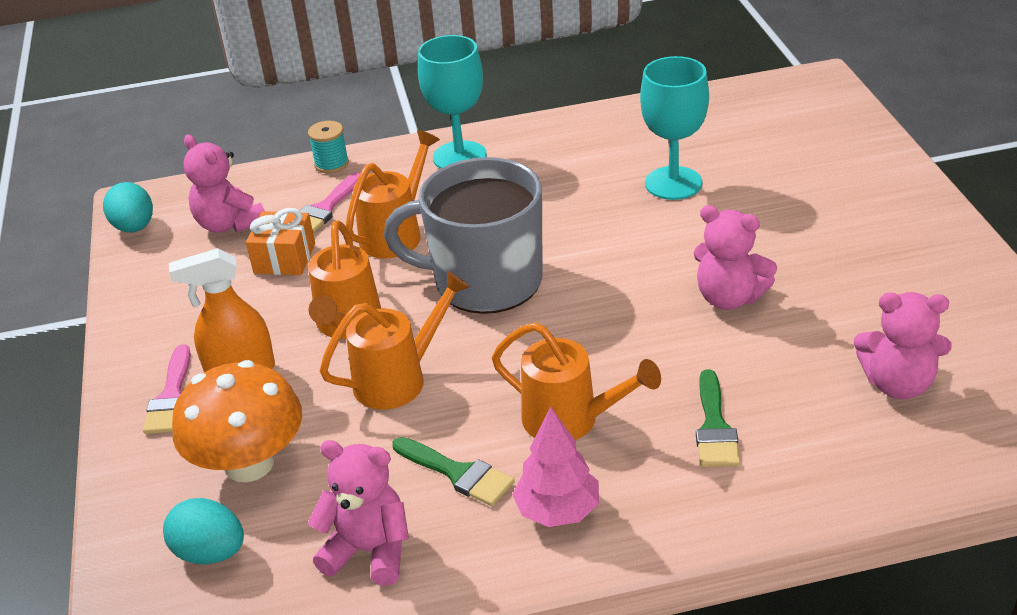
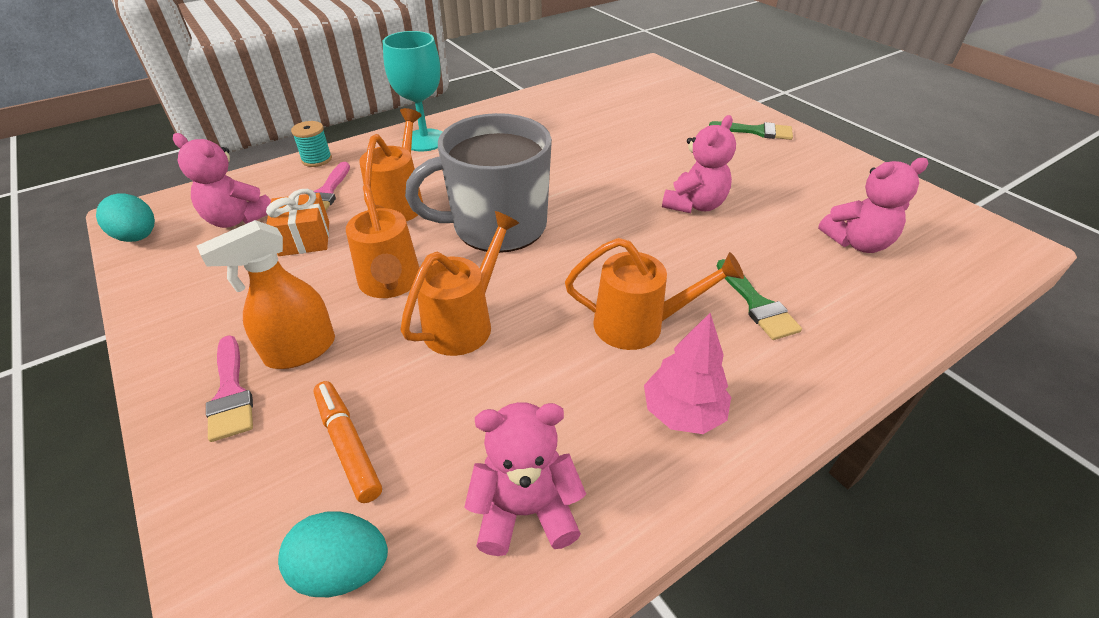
camera: 25 degrees left, 5 degrees up
(249, 464) = (348, 445): orange mushroom -> orange marker
(458, 473) = (569, 399): green brush -> green brush (757, 131)
(673, 183) = (599, 136): turquoise goblet -> none
(729, 298) = (694, 205): pink teddy bear -> pink teddy bear turned 60 degrees counterclockwise

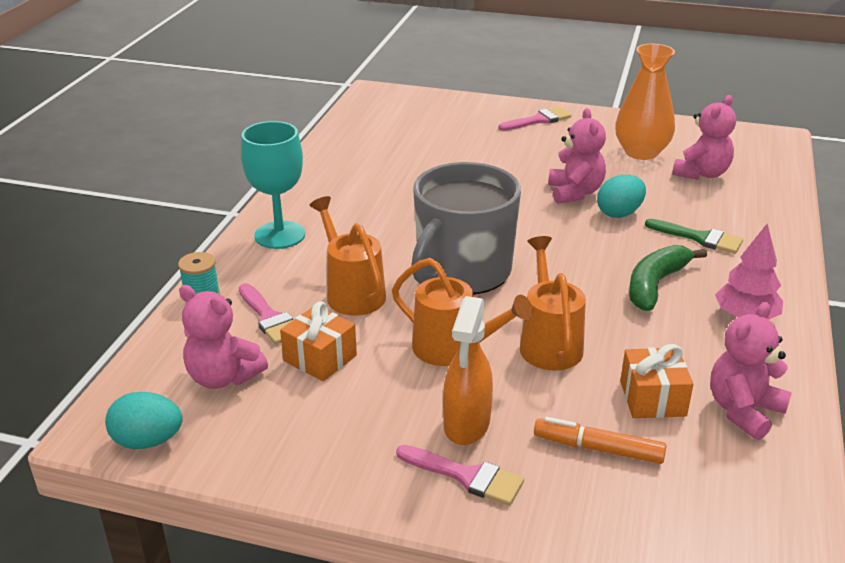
camera: 40 degrees left, 10 degrees down
(237, 219) = (223, 377): pink teddy bear -> pink teddy bear turned 45 degrees clockwise
(343, 569) = (701, 498): turquoise egg -> turquoise egg (619, 213)
(464, 432) = (652, 398): none -> orange gift
(640, 325) = (655, 285): orange watering can -> green banana
(757, 131) = (538, 120): green brush -> pink brush
(818, 196) = (641, 152): none -> orange vase

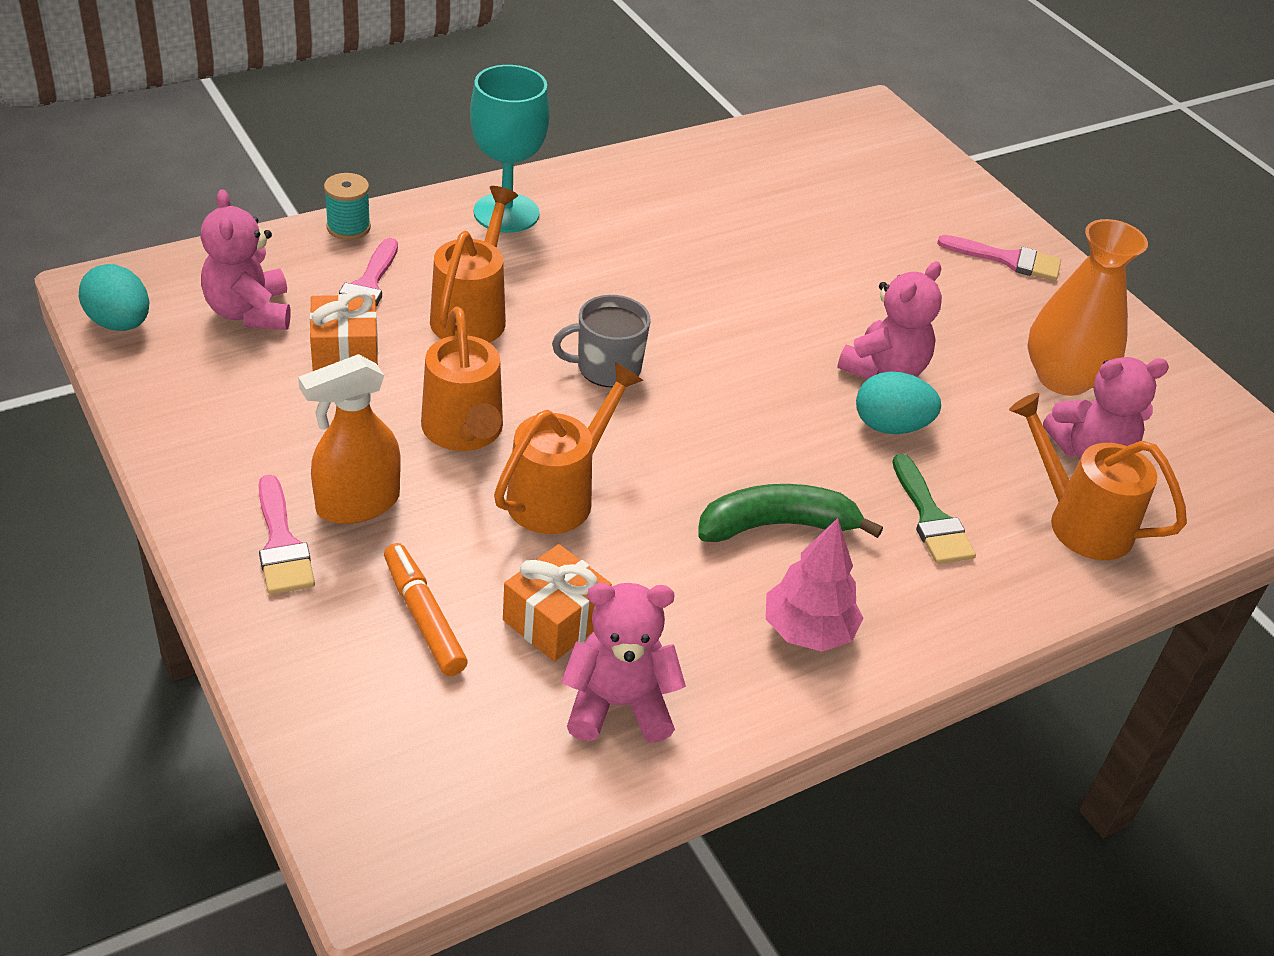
camera: 40 degrees right, 10 degrees up
(462, 271) = (607, 368): grey mug -> grey mug, size x0.50
(745, 201) = (1078, 521): none -> orange watering can

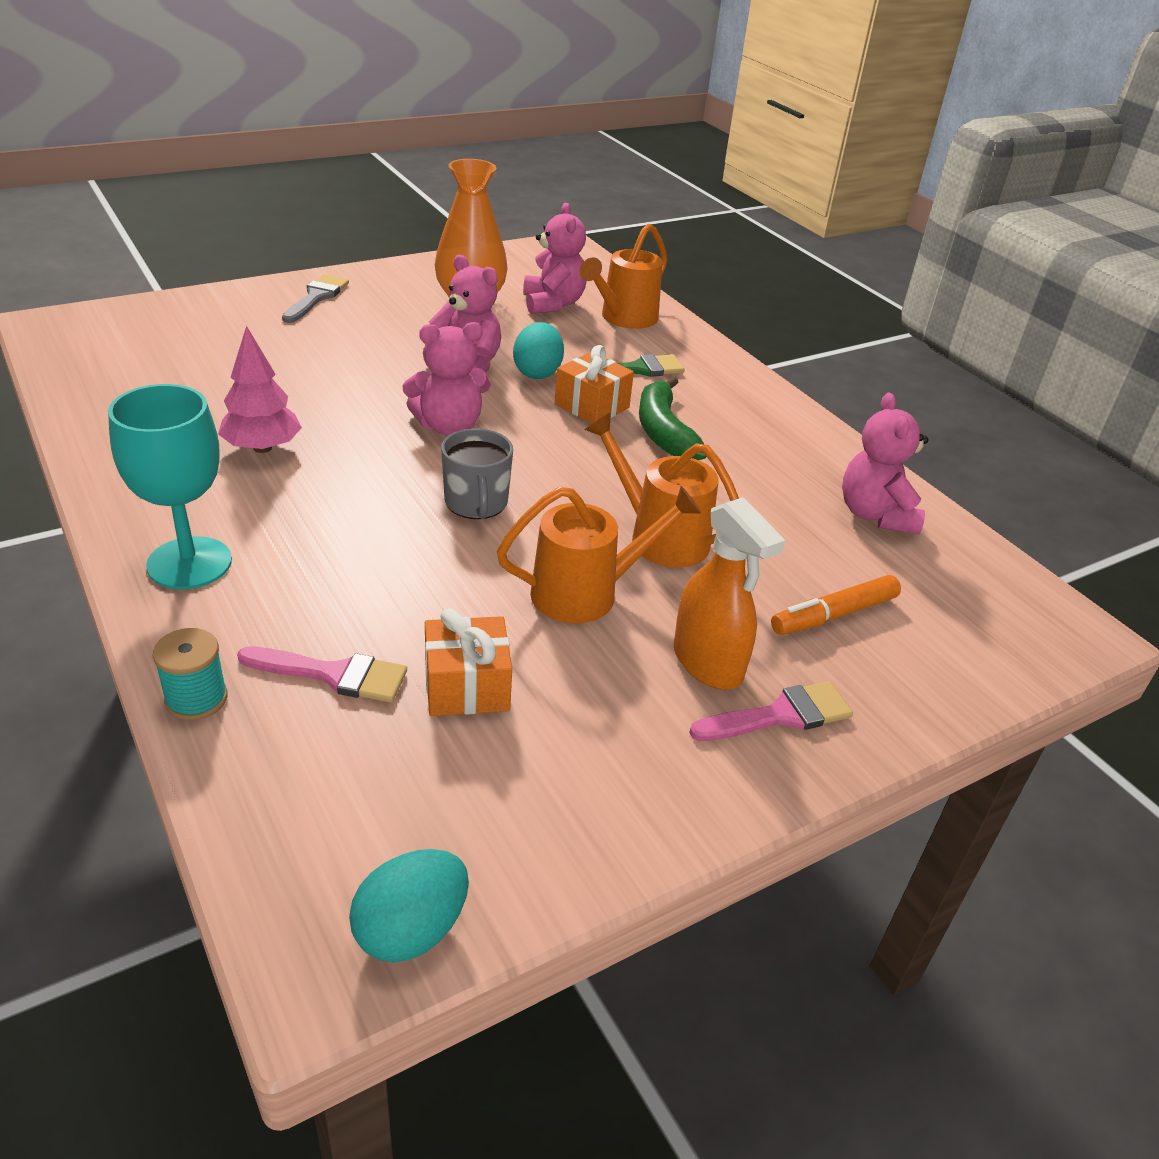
camera: 90 degrees left, 5 degrees down
(249, 312) = (385, 783): pink teddy bear -> pink teddy bear (449, 426)
(472, 313) = (389, 588): orange watering can -> none
(555, 621) = (806, 542): orange gift -> orange gift (592, 406)
(808, 631) = (767, 429): pink tree -> pink tree (262, 448)
(1008, 260) = (316, 297): pink brush -> grey brush

